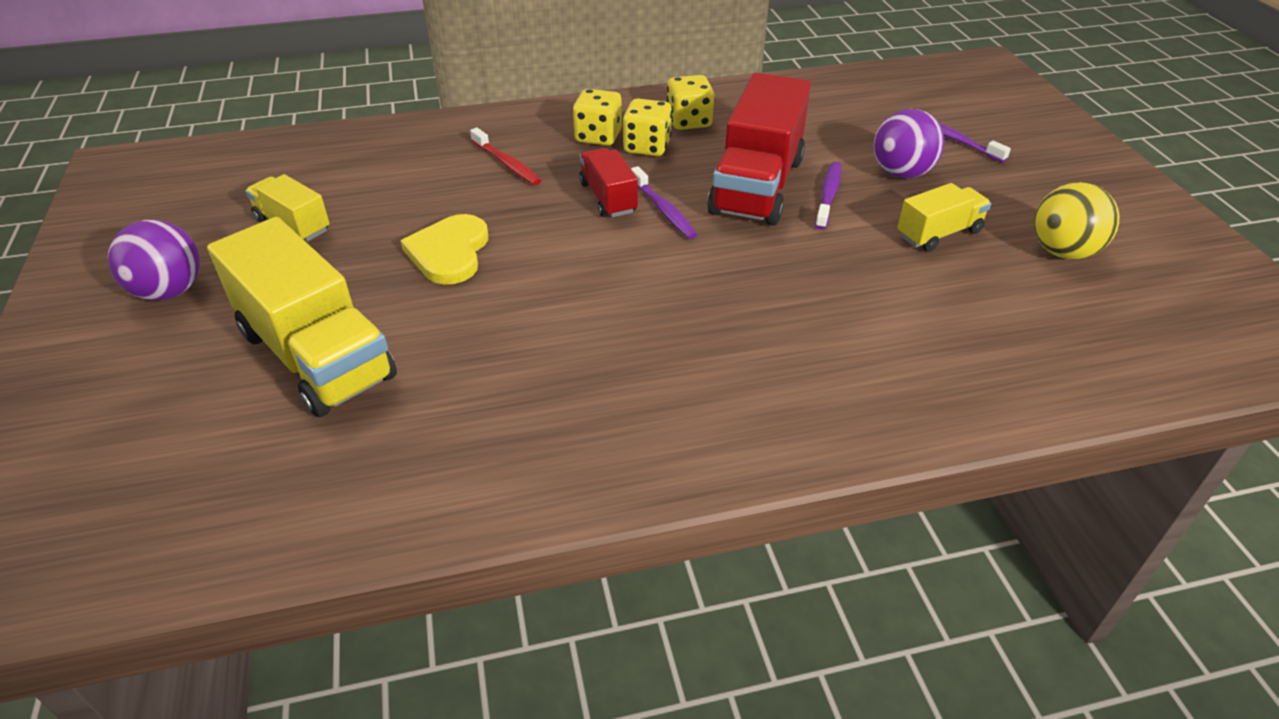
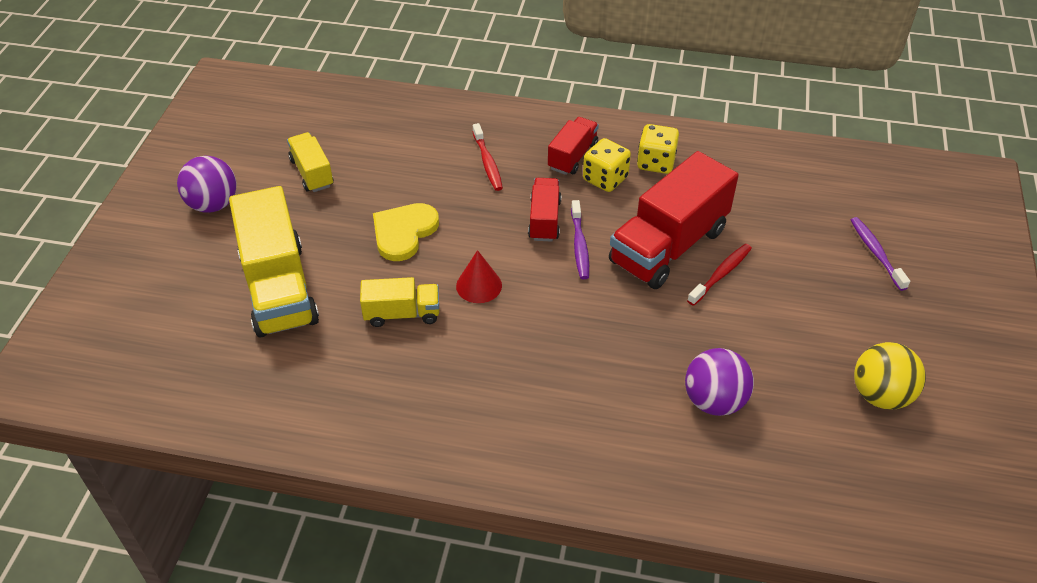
camera: 25 degrees right, 5 degrees up
(576, 278) = (479, 285): none -> red cone
(598, 136) = (572, 156): yellow dice -> red truck
(828, 195) = (721, 274): purple toothbrush -> red toothbrush
(901, 173) = (800, 272): purple ball -> purple ball (714, 401)
(939, 234) = (786, 342): yellow truck -> yellow truck (402, 314)

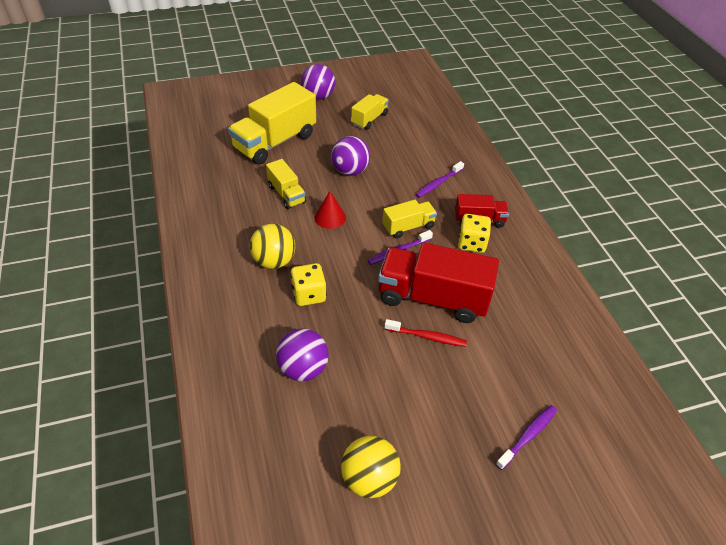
camera: 60 degrees right, 0 degrees up
(404, 232) = (350, 171): yellow heart -> purple ball
(487, 162) = (438, 183): red toothbrush -> purple toothbrush
(523, 370) = (274, 261): none -> yellow ball
(544, 220) = (408, 227): red truck -> yellow truck
(656, 163) = (511, 264): yellow dice -> yellow dice (309, 294)

